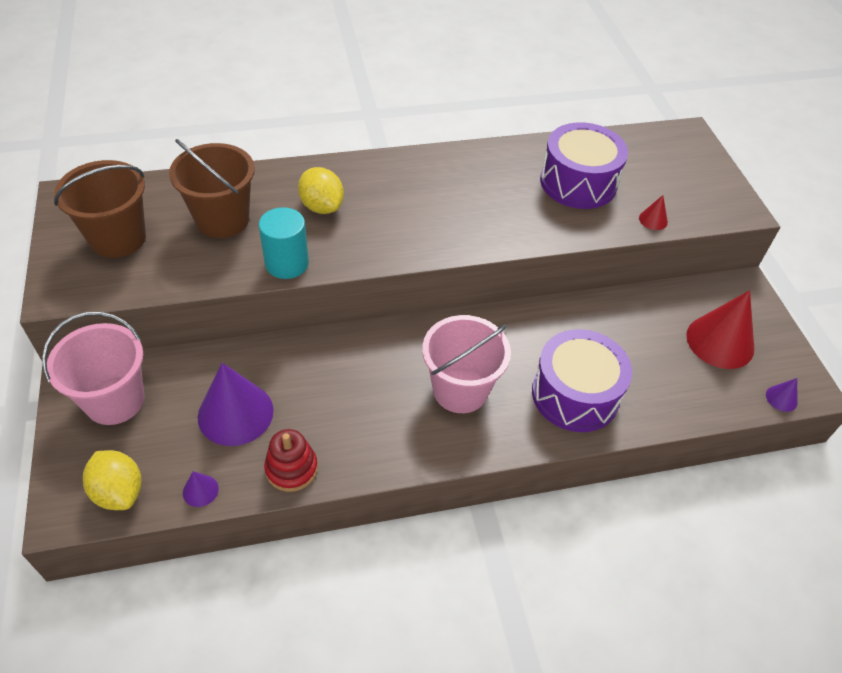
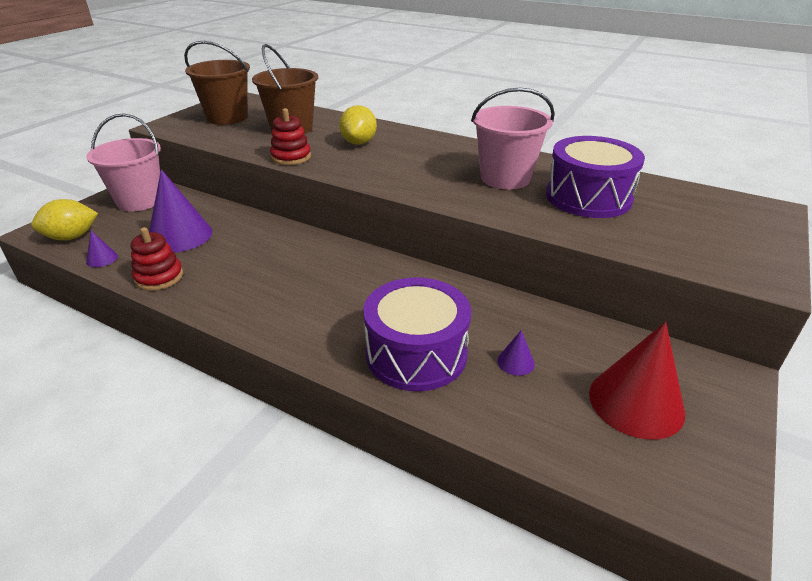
camera: 45 degrees right, 15 degrees down
(119, 492) = (71, 237): yellow lemon -> yellow lemon turned 60 degrees clockwise
(287, 263) = (291, 157): turquoise cylinder -> red stacking toy
(460, 390) = (328, 299): pink bucket -> pink bucket (505, 178)
(653, 220) = (635, 244): red cone -> none
(781, 398) = (658, 498): purple cone -> purple cone (515, 362)

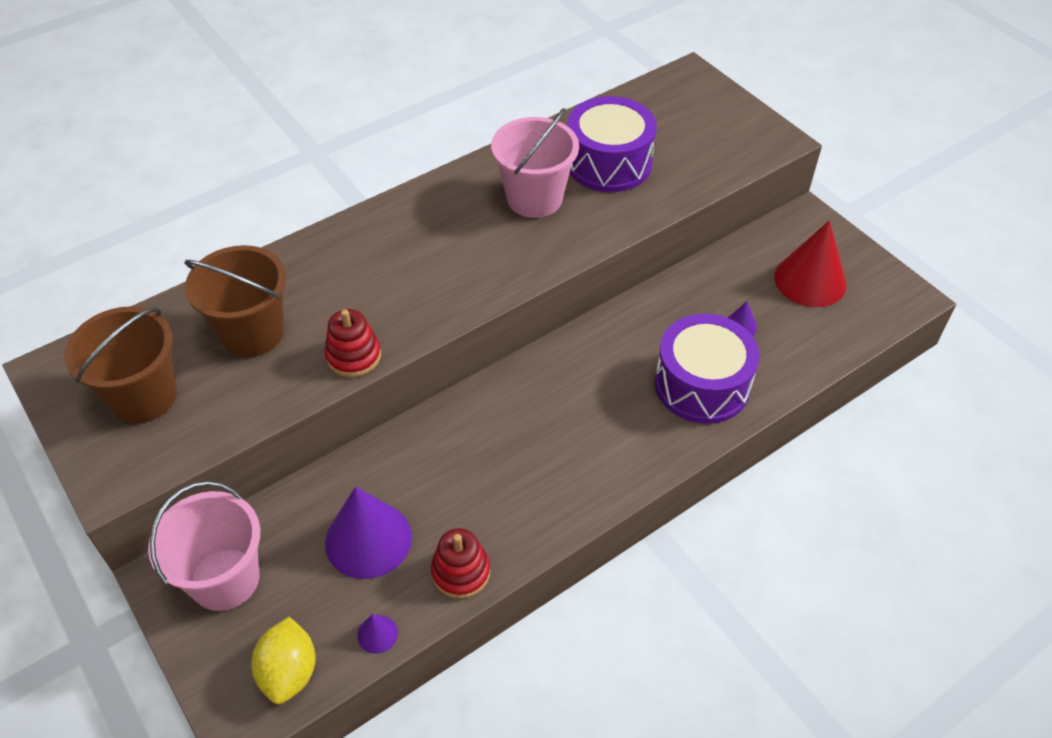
camera: 65 degrees left, 15 degrees up
(359, 143) = (355, 280): yellow lemon -> none

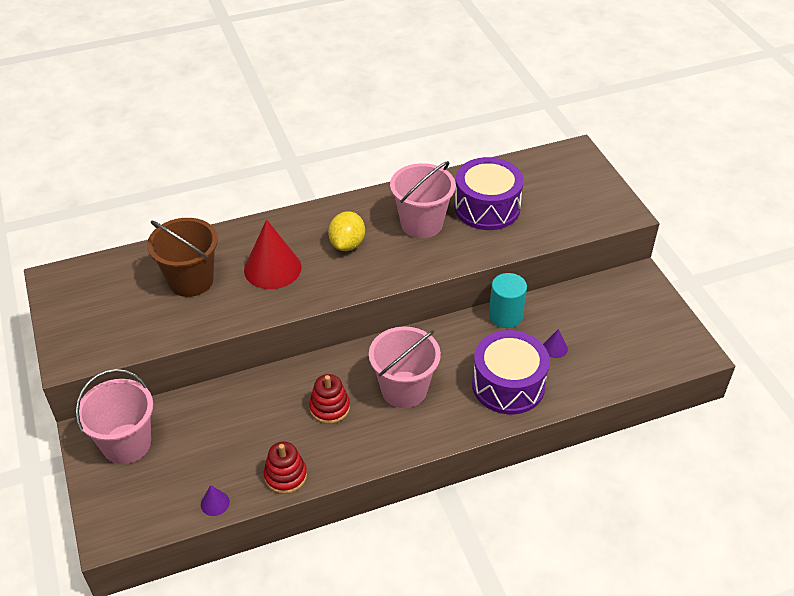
camera: 15 degrees right, 5 degrees down
(143, 396) = (106, 308): brown bucket -> none
(289, 672) = (148, 513): yellow lemon -> yellow lemon (347, 244)
(353, 356) = (253, 310): red stacking toy -> red stacking toy (329, 408)
(368, 539) = (230, 439): purple cone -> none
(574, 419) = (404, 389): none -> pink bucket
(666, 297) = (505, 315): none -> turquoise cylinder
(810, 280) = (623, 325): red cone -> red cone (272, 268)

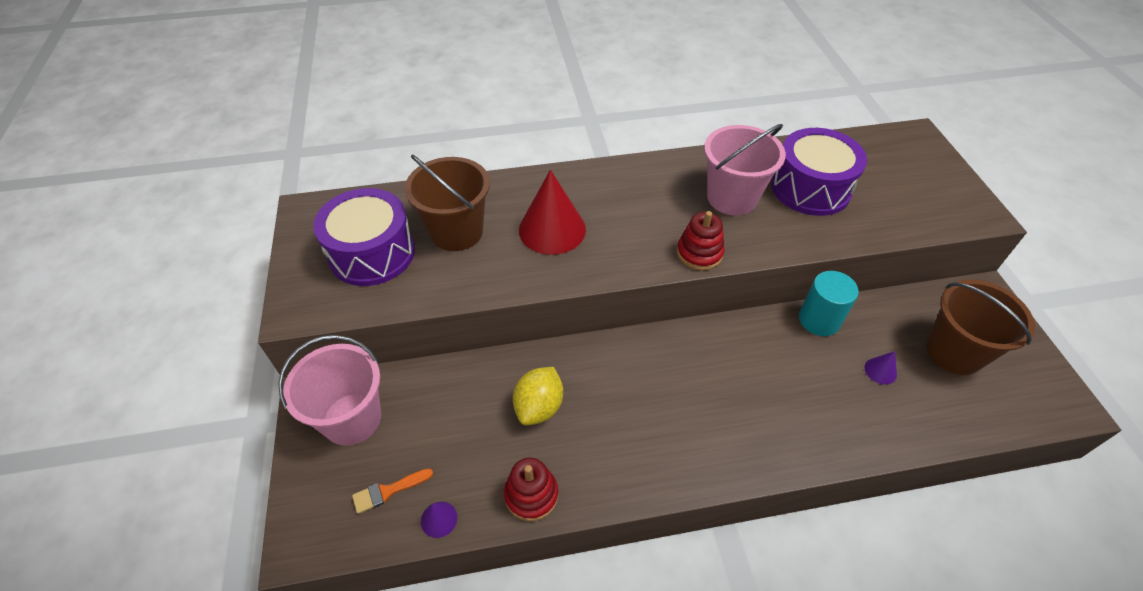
camera: 10 degrees right, 5 degrees up
(169, 490) = (388, 491): none -> orange brush
(329, 408) = (597, 409): red stacking toy -> red stacking toy (699, 253)
(347, 244) = (642, 211): yellow lemon -> yellow lemon (539, 407)
(404, 389) = (690, 398): pink bucket -> none
(508, 385) = (820, 412): purple drum -> purple drum (372, 253)
(613, 326) = (954, 352): none -> brown bucket

